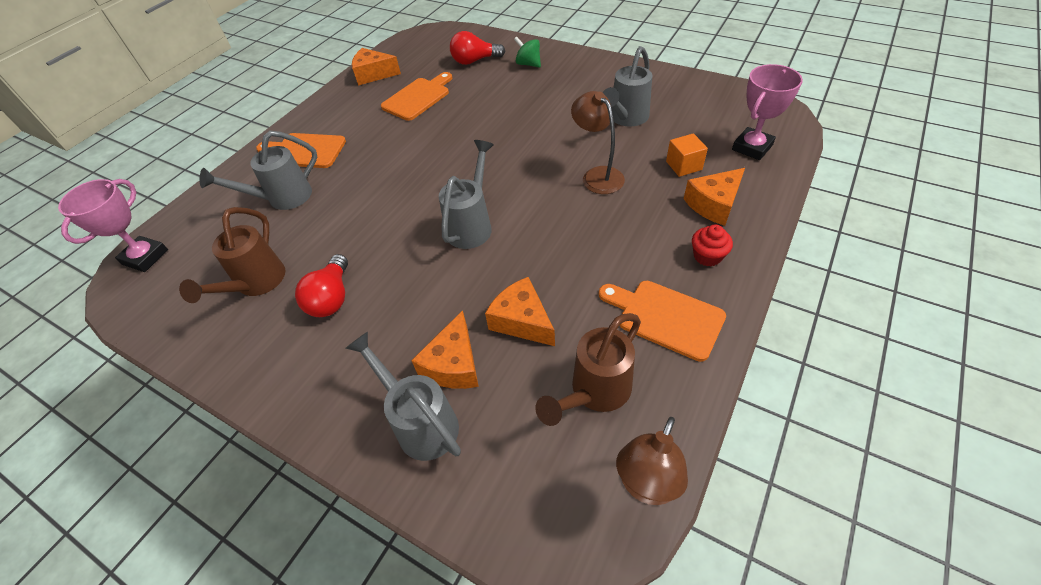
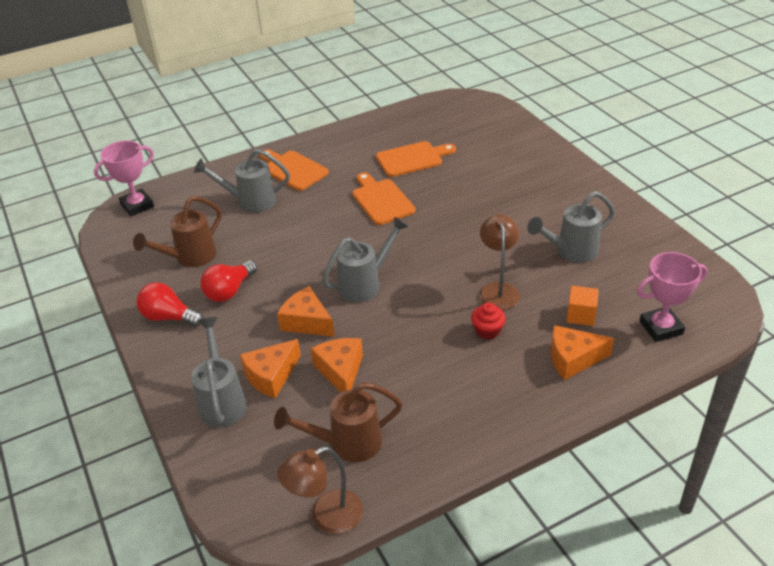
camera: 30 degrees right, 10 degrees down
(373, 74) = (394, 123): orange cheese -> orange cheese (307, 322)
(474, 61) = (487, 143): red light bulb -> red light bulb (169, 317)
(528, 64) = (532, 164): green spinning top -> none
(665, 317) = (445, 422): orange cutting board -> orange cutting board (381, 200)
(707, 256) = (524, 396): red cupcake -> red cupcake (487, 331)

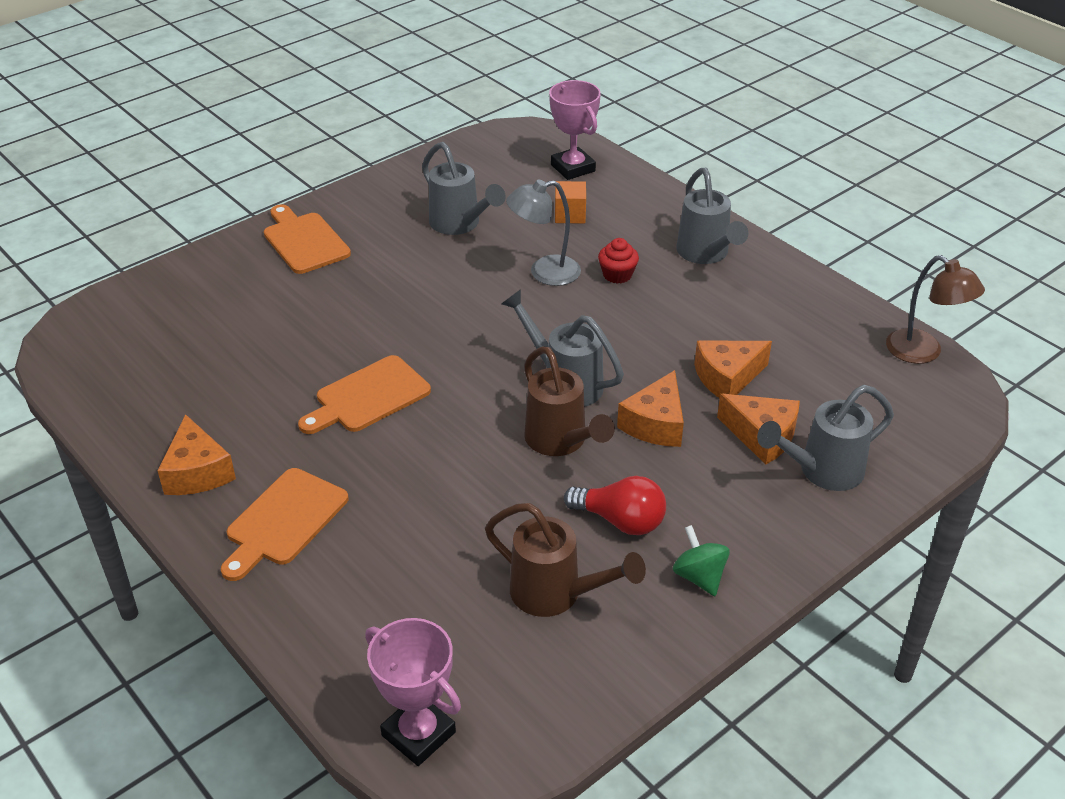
camera: 105 degrees left, 0 degrees up
(169, 317) = (699, 576): red light bulb -> green spinning top
(250, 202) = (387, 556): grey watering can -> grey watering can (706, 254)
(346, 444) = (828, 355): brown watering can -> brown watering can (561, 442)
(412, 159) = (250, 380): orange cutting board -> orange cutting board (304, 241)
(498, 290) = (544, 272): brown lamp -> grey lamp
(573, 359) = (639, 217): orange cheese -> orange cheese (197, 472)

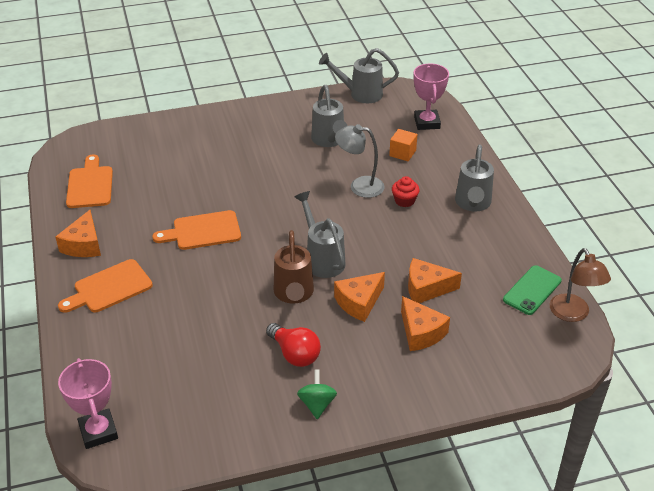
camera: 25 degrees right, 0 degrees up
(304, 241) = (231, 126): orange cutting board -> orange cutting board (90, 185)
(556, 595) = (226, 384): brown watering can -> none
(821, 472) = (442, 368): grey watering can -> grey watering can (360, 94)
(855, 339) = (532, 290): none -> green phone

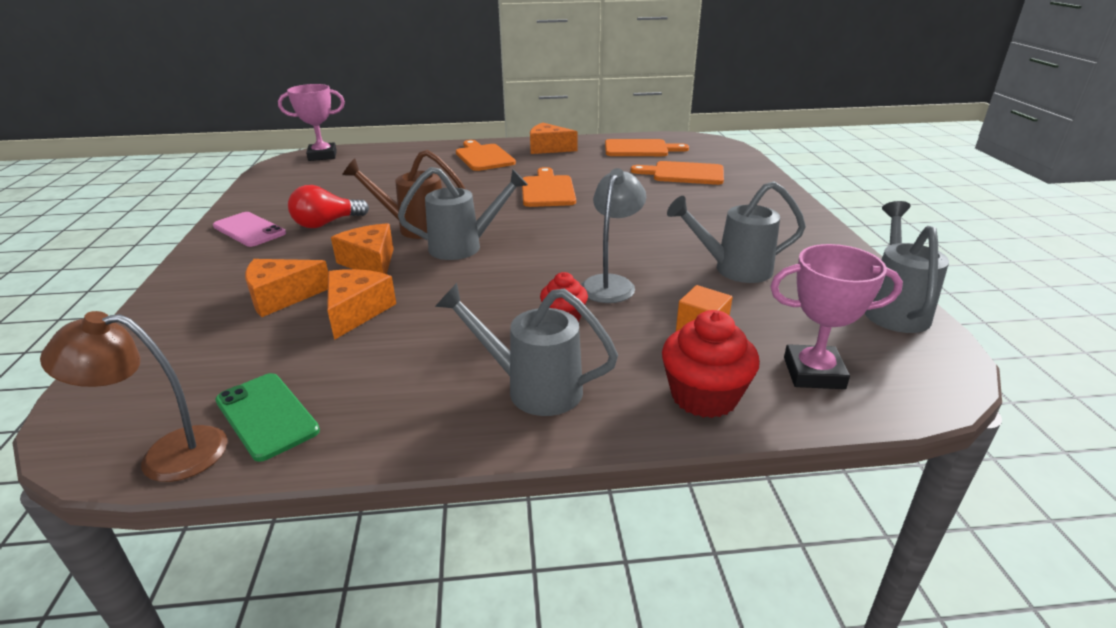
camera: 100 degrees right, 10 degrees down
(159, 159) = (684, 174): none -> orange cutting board
(317, 404) = (249, 230): green spinning top -> pink phone
(457, 153) = (704, 396): none -> red cupcake

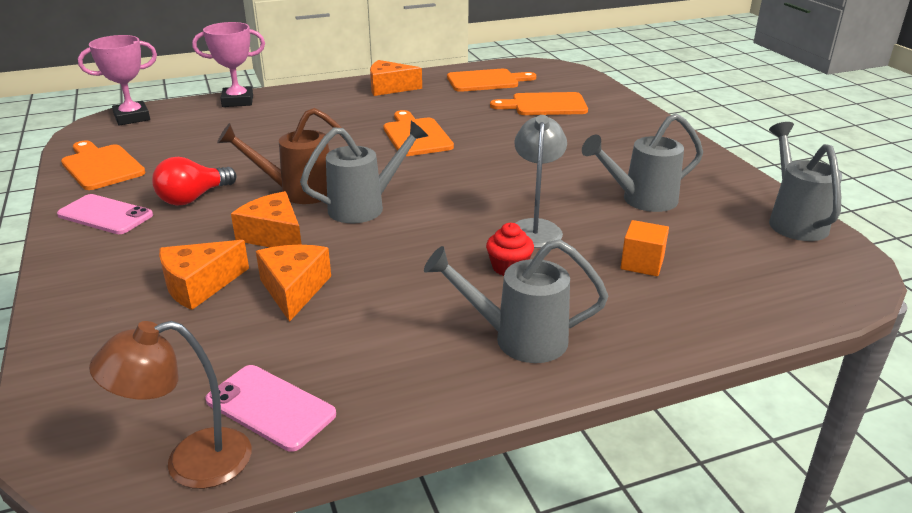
camera: 15 degrees left, 0 degrees up
(266, 416) = (270, 407): green phone -> pink phone
(483, 157) = (324, 103): orange cutting board -> orange cutting board (101, 166)
(704, 396) = (674, 322): red cupcake -> none
(813, 373) = (754, 288): pink trophy -> pink trophy (237, 101)

